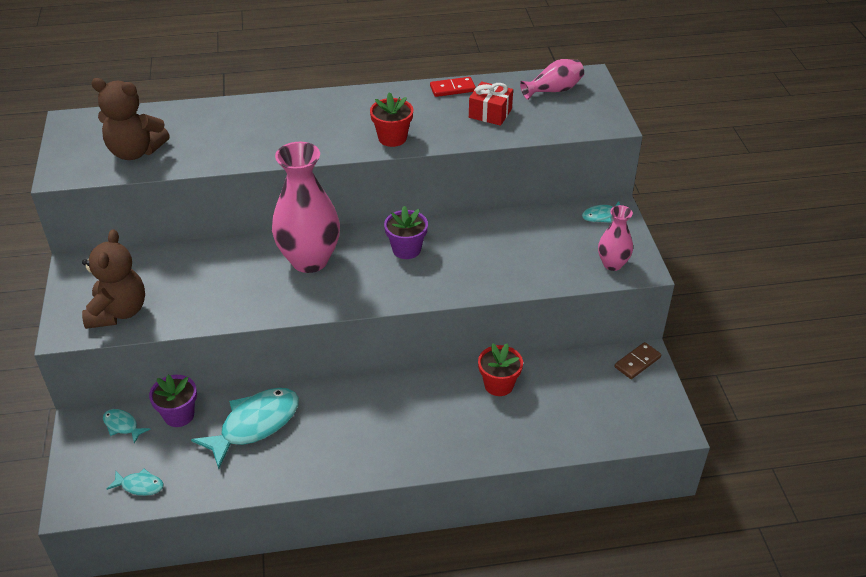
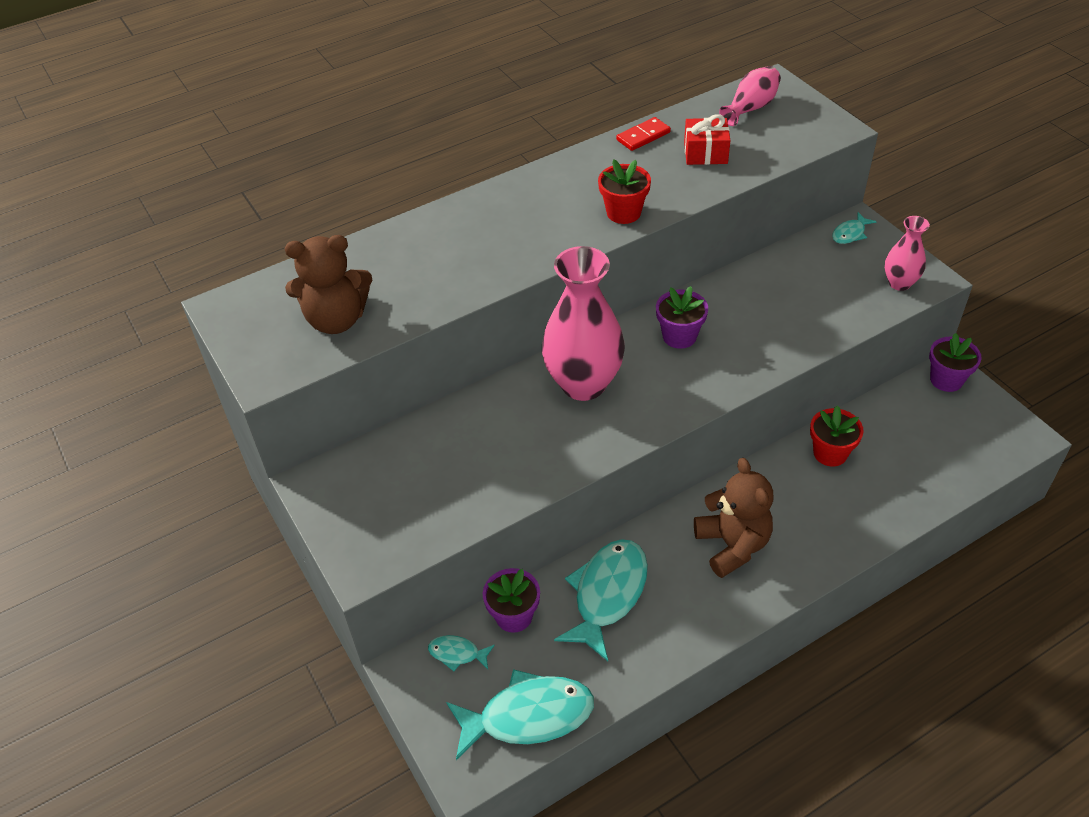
camera: 20 degrees left, 5 degrees up
(118, 312) = (408, 522): brown teddy bear -> brown teddy bear (732, 545)
(140, 486) = (528, 716): turquoise fish -> turquoise fish, size x2.13
(637, 362) = (946, 380): brown domino -> purple flower pot

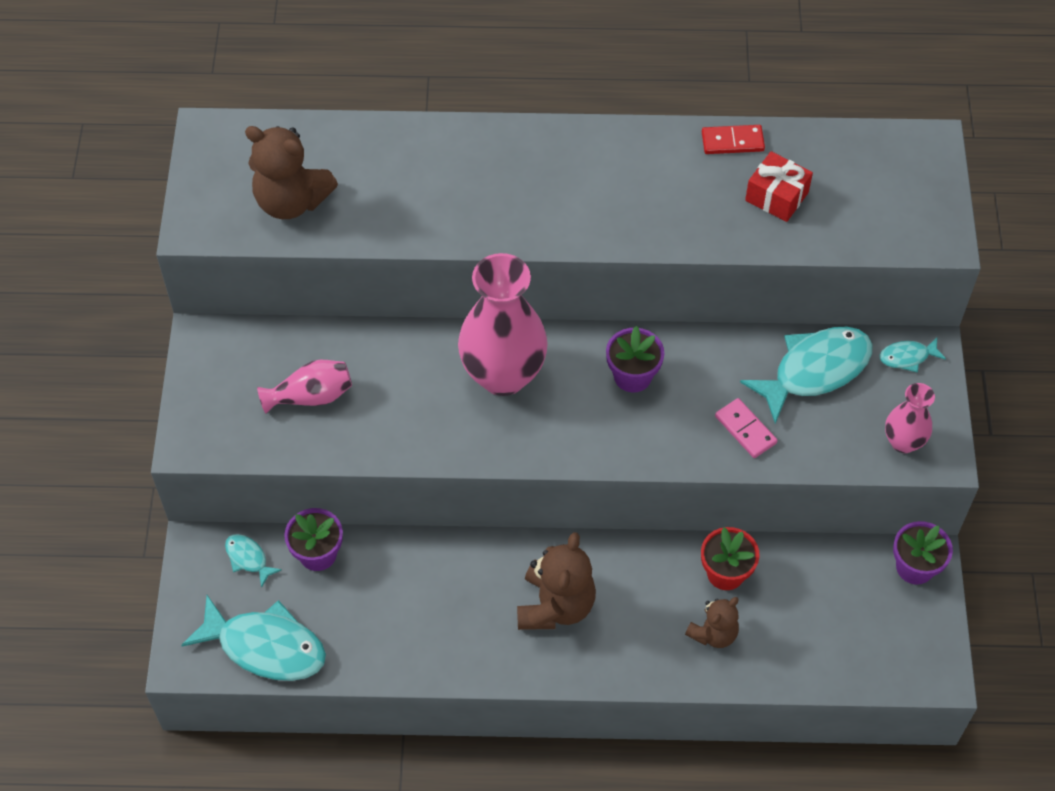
camera: 30 degrees right, 10 degrees up
(607, 594) = (410, 583): turquoise fish -> turquoise fish (815, 370)
(623, 212) = (634, 224): red flower pot -> none
(750, 108) = (875, 164): pink vase -> pink vase (311, 396)
(790, 329) = (745, 429): none -> pink domino
(860, 498) = (713, 633): none -> brown teddy bear

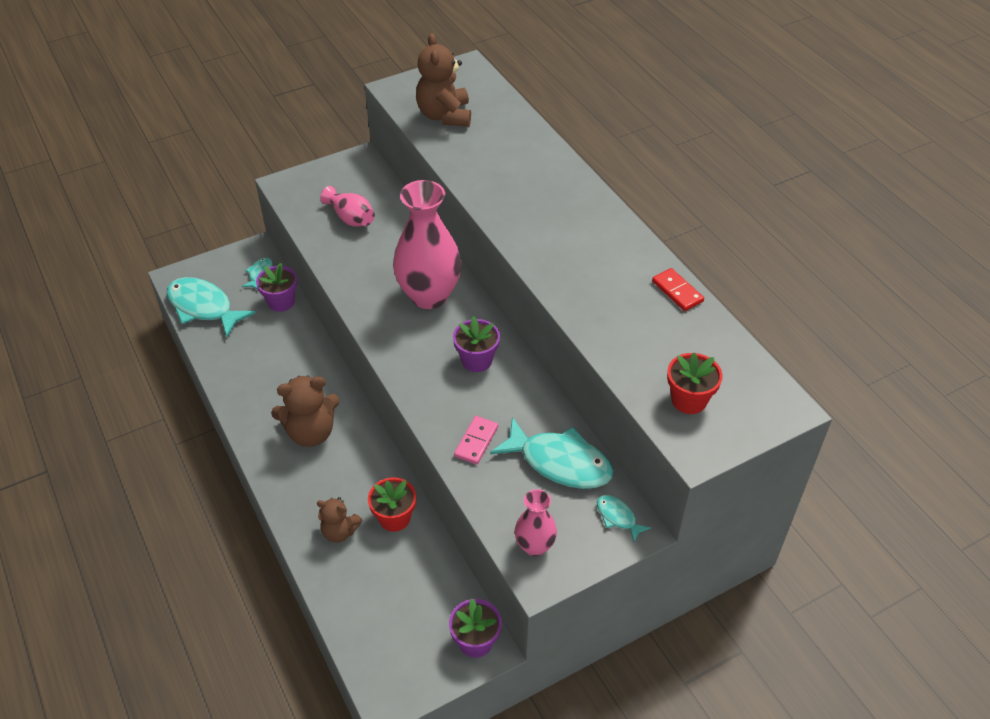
camera: 60 degrees right, 10 degrees down
(265, 646) = (203, 307): turquoise fish -> turquoise fish turned 135 degrees clockwise
(776, 196) = (649, 335): red gift -> none
(879, 211) = (689, 400): none -> red flower pot

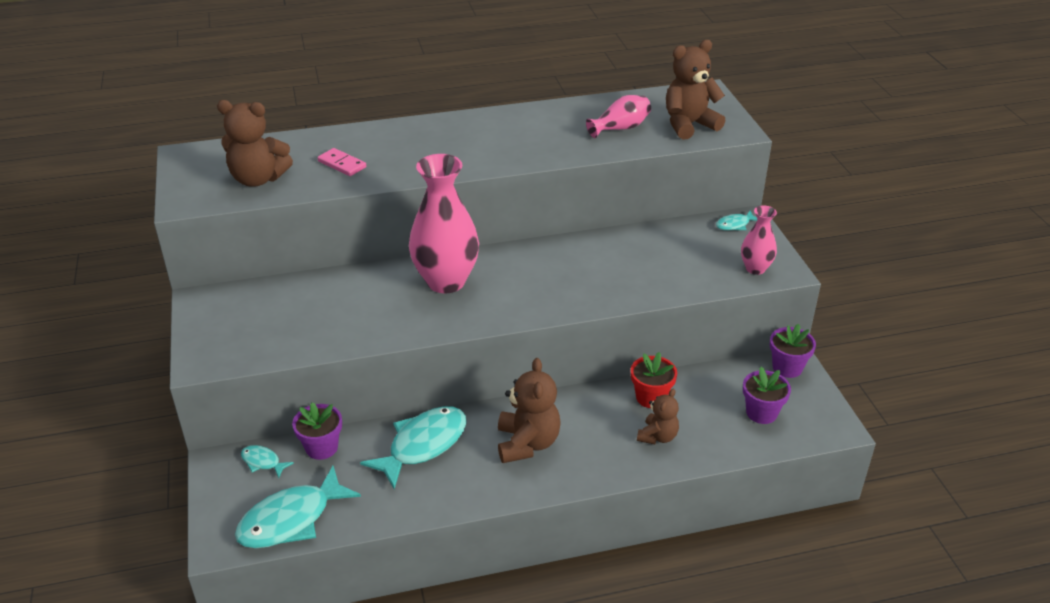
camera: 75 degrees left, 10 degrees down
(350, 218) = (296, 318): pink vase -> pink vase (620, 128)
(476, 360) = (544, 266): purple flower pot -> purple flower pot (761, 413)
(476, 441) = (640, 281): pink domino -> pink domino (342, 164)
(559, 462) = (674, 242): turquoise fish -> turquoise fish (423, 445)
(677, 291) = (573, 107): red domino -> none
(689, 400) = (689, 125): red flower pot -> brown teddy bear

